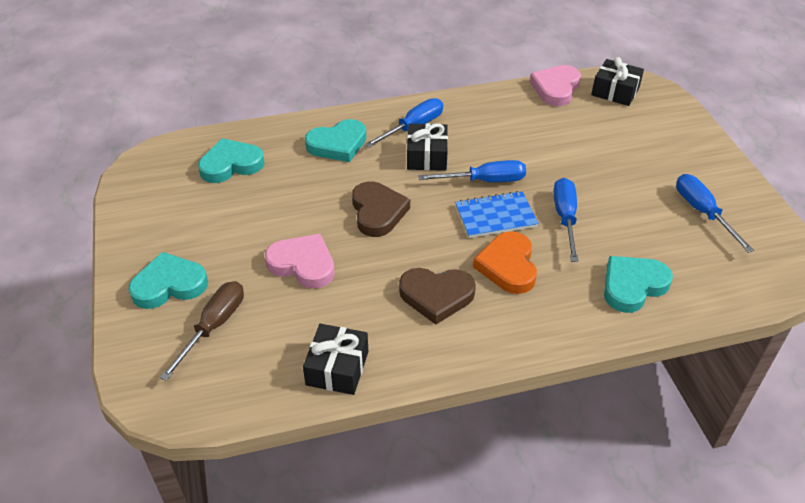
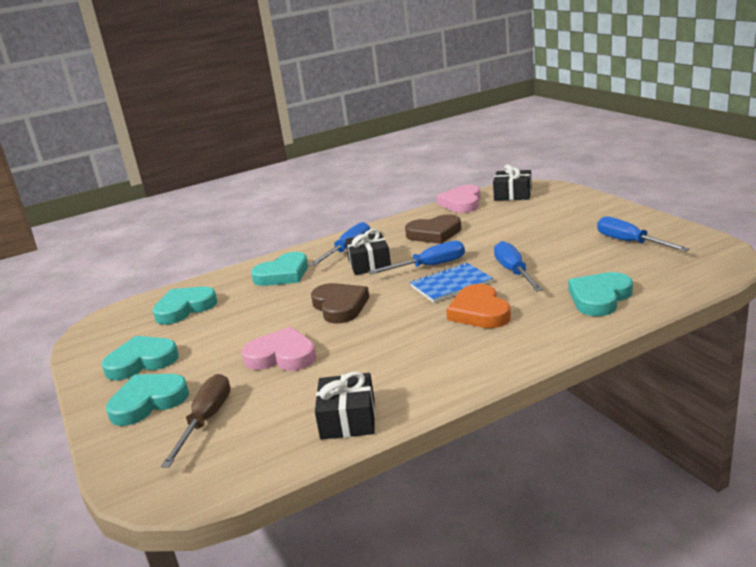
camera: 10 degrees left, 20 degrees down
(175, 228) = (142, 362): none -> turquoise heart
(436, 296) = (423, 346): brown heart -> brown heart (434, 233)

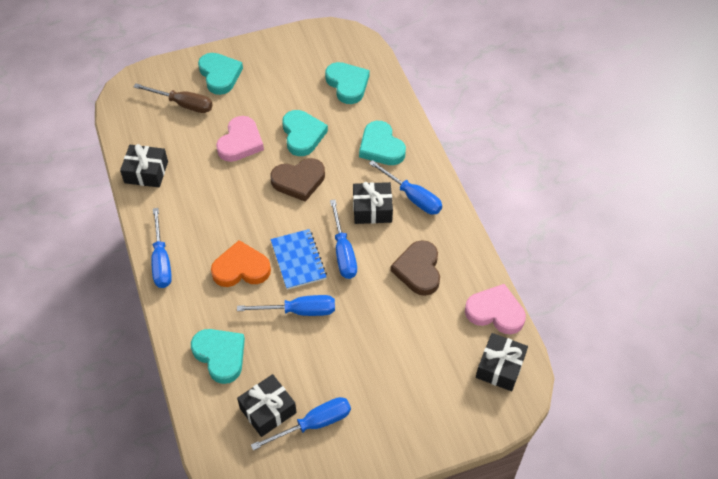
camera: 95 degrees right, 30 degrees up
(142, 362) = (274, 67): turquoise heart -> turquoise heart (302, 135)
(497, 365) = (161, 261): none -> blue screwdriver
(637, 263) = (268, 410): none -> black gift

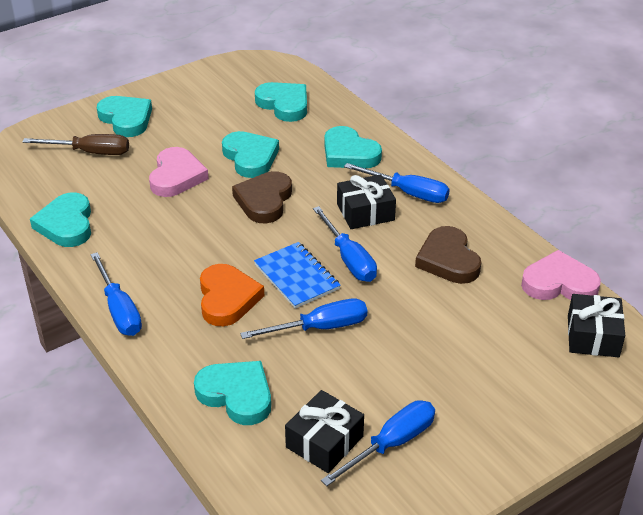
camera: 15 degrees left, 15 degrees down
(146, 172) = (66, 224): black gift -> turquoise heart
(241, 268) = (227, 298): orange heart -> orange heart turned 105 degrees clockwise
(299, 181) = (264, 201): brown heart -> brown heart turned 135 degrees clockwise

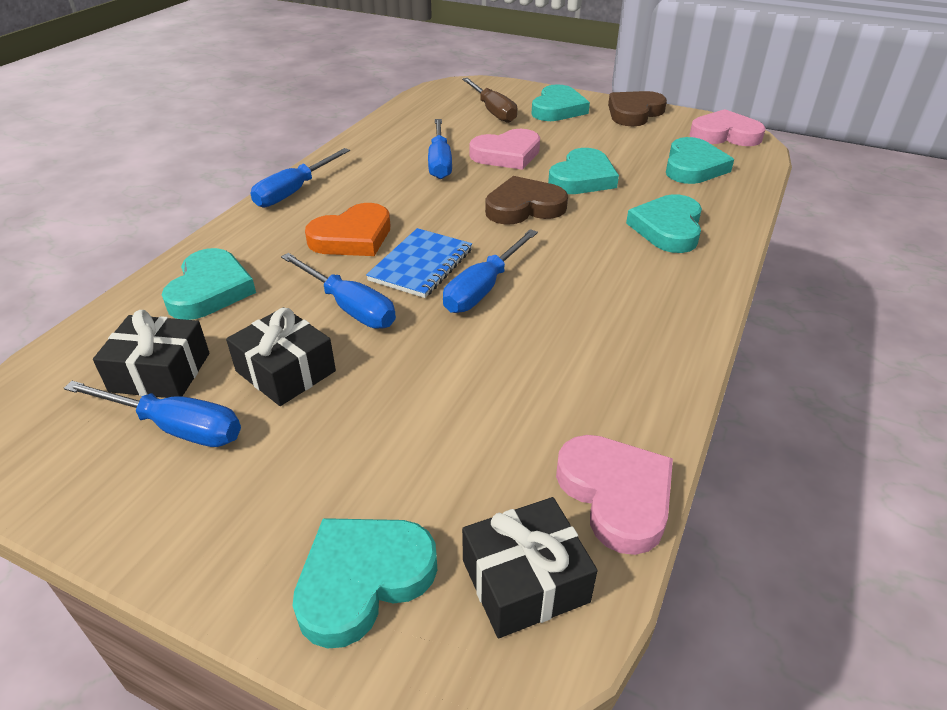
camera: 60 degrees right, 0 degrees up
(66, 224) = (387, 134): turquoise heart -> turquoise heart (363, 580)
(254, 69) = (725, 135): none -> pink heart
(365, 212) = (578, 272): black gift -> black gift (286, 371)
(408, 193) = (650, 290): blue screwdriver -> blue screwdriver (440, 162)
(448, 260) = (557, 364): brown heart -> brown heart (634, 113)

